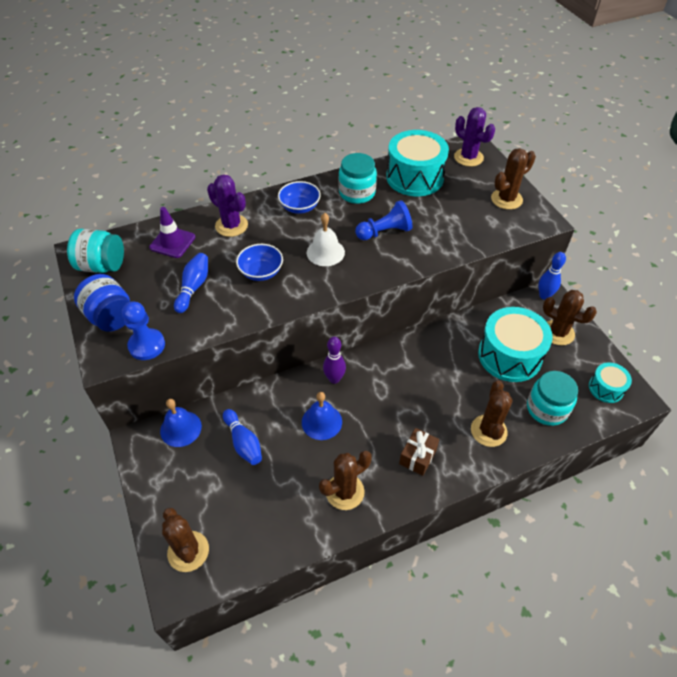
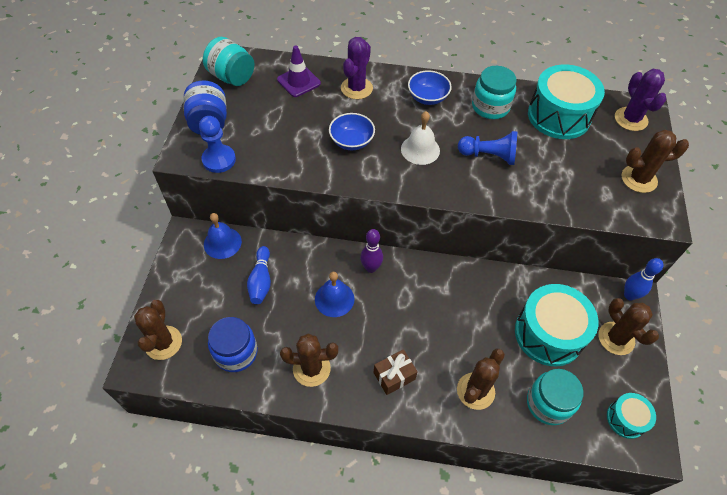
camera: 30 degrees right, 5 degrees up
(193, 287) = (288, 128): blue bowling pin -> none
(231, 226) = (356, 88): purple cactus -> purple cactus turned 45 degrees clockwise
(266, 518) = (236, 352): none -> blue jar

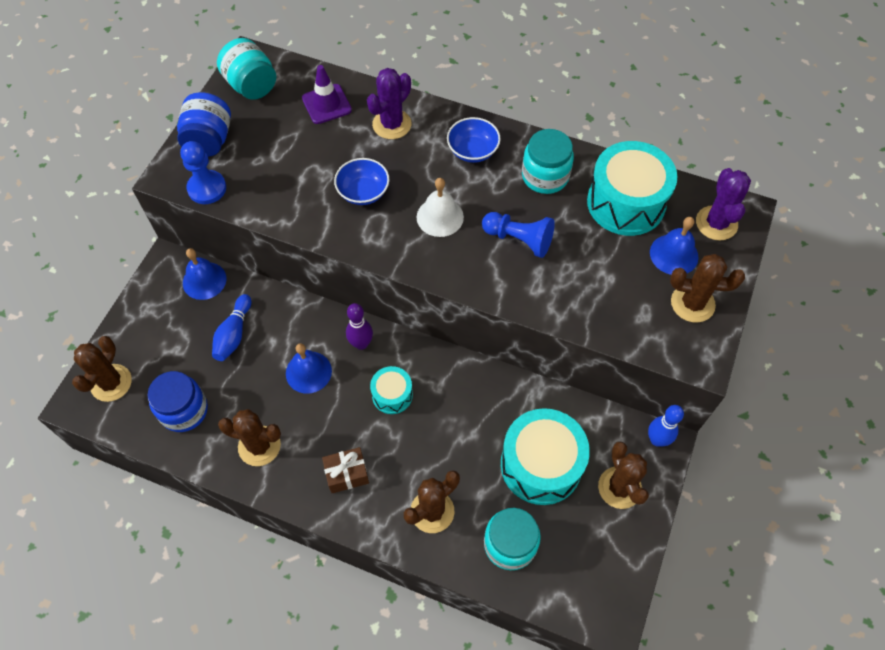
camera: 15 degrees right, 5 degrees up
(609, 146) = (674, 254): none -> blue bell
(626, 419) = (594, 582): turquoise drum -> turquoise drum (392, 395)

